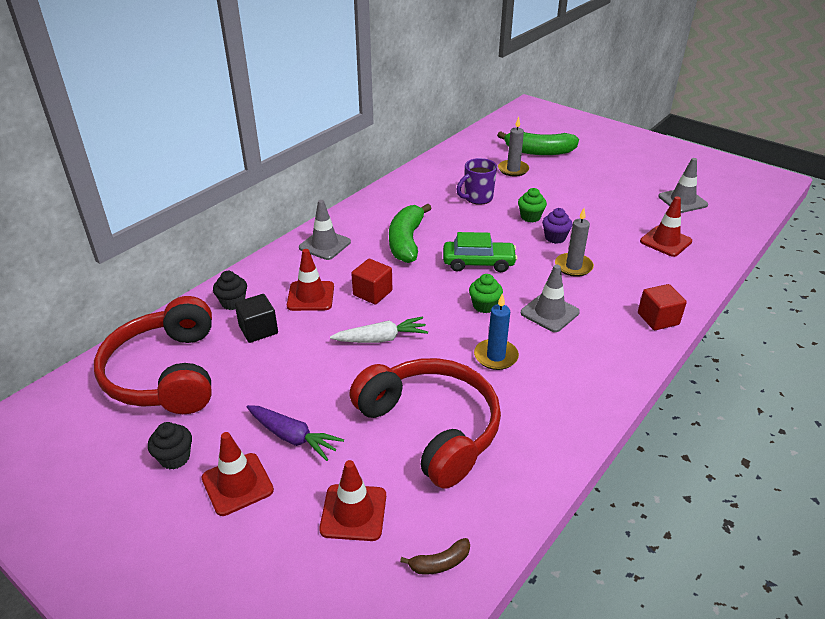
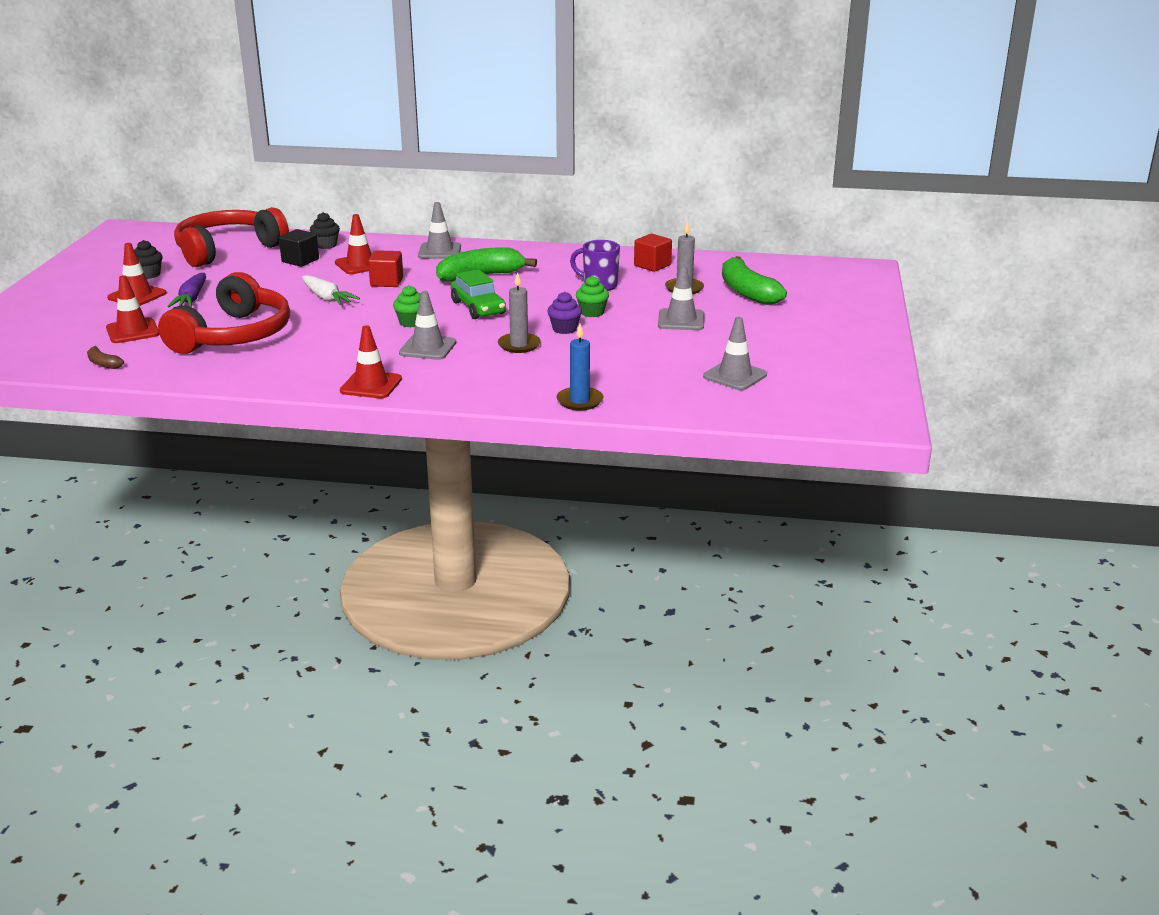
camera: 60 degrees right, 10 degrees down
(496, 356) = (341, 339): blue candle -> blue candle (579, 401)
(572, 189) = (681, 320): none -> grey traffic cone
(658, 319) = (466, 393): red cube -> red cube (652, 265)
(665, 241) = (624, 378): red traffic cone -> red traffic cone (371, 385)

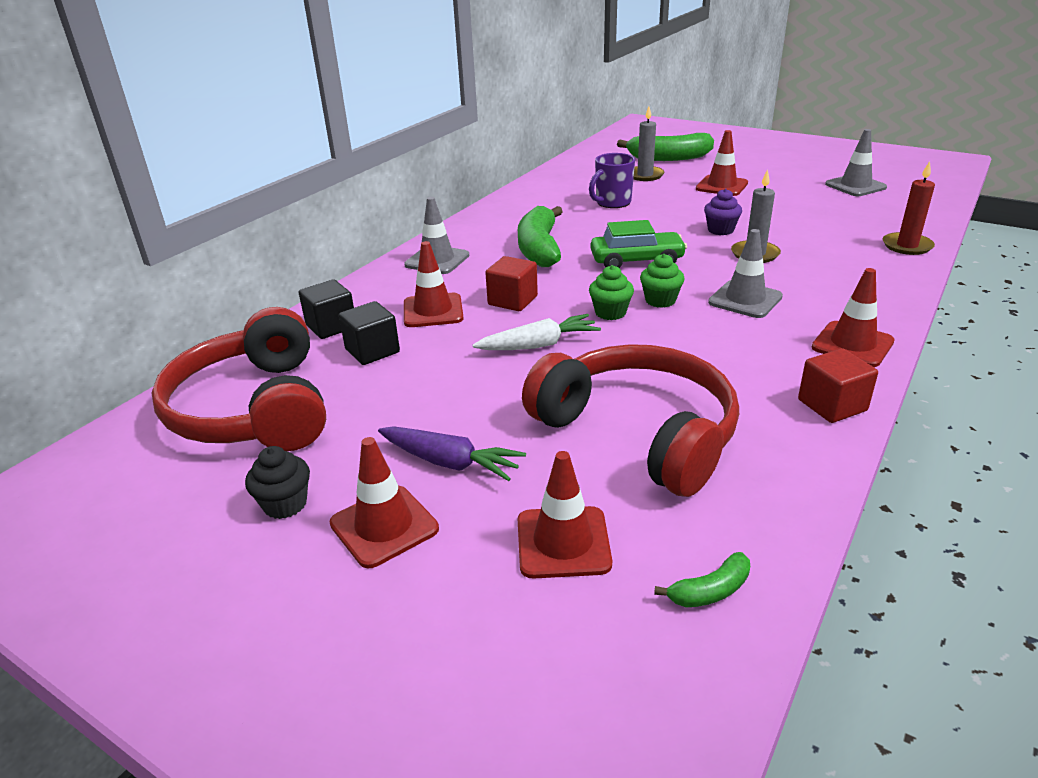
camera: 65 degrees left, 5 degrees up
(103, 364) = (710, 591): brown banana -> green banana
(326, 245) = (331, 326): black cupcake -> black cube
(579, 401) = (907, 246): blue candle -> red candle
(592, 312) = (683, 214): green cupcake -> green cupcake (610, 313)
(652, 265) = (577, 178): red cube -> red cube (832, 405)
(681, 320) = (721, 186): grey traffic cone -> red traffic cone

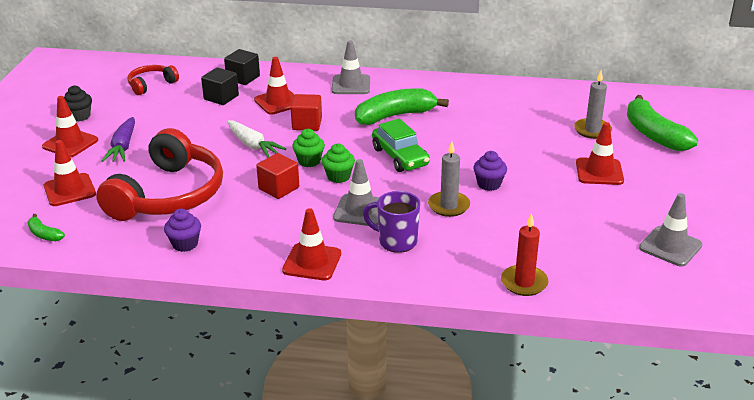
camera: 65 degrees right, 0 degrees up
(254, 408) = (151, 85): red headphones -> red headphones, size x0.48
(612, 203) = (510, 127): purple mug -> purple mug (396, 241)
(786, 434) = (185, 244): none -> purple cupcake
(832, 405) = (224, 258): red cube -> red cube (279, 188)

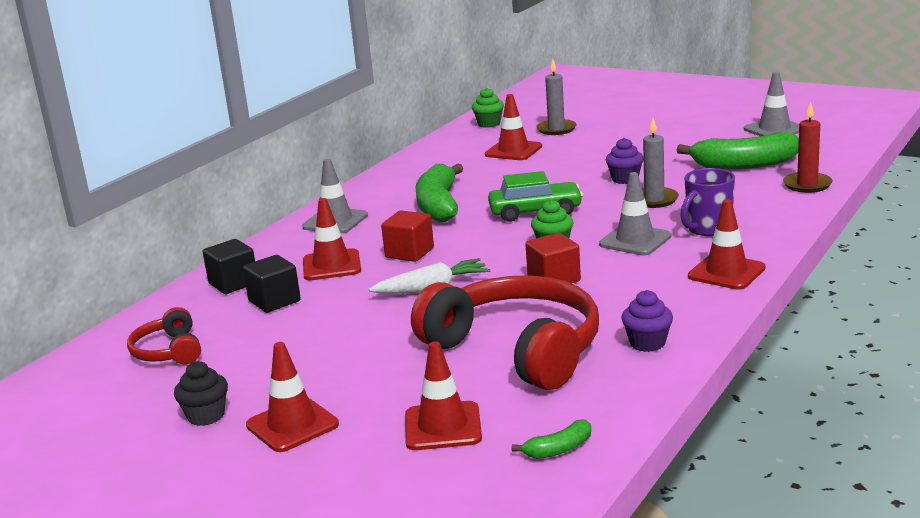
camera: 65 degrees left, 10 degrees down
(123, 147) = (348, 380): purple carrot -> none
(309, 161) = (503, 258): green cupcake -> green cupcake (489, 124)
(599, 172) = (635, 136): red traffic cone -> red traffic cone (513, 151)
(653, 134) = (584, 110): green banana -> green banana (744, 165)

